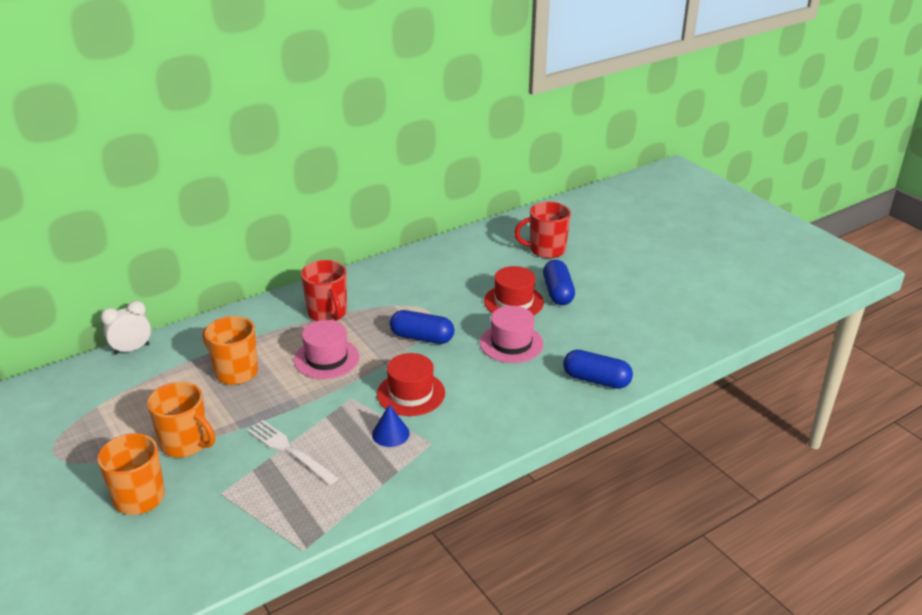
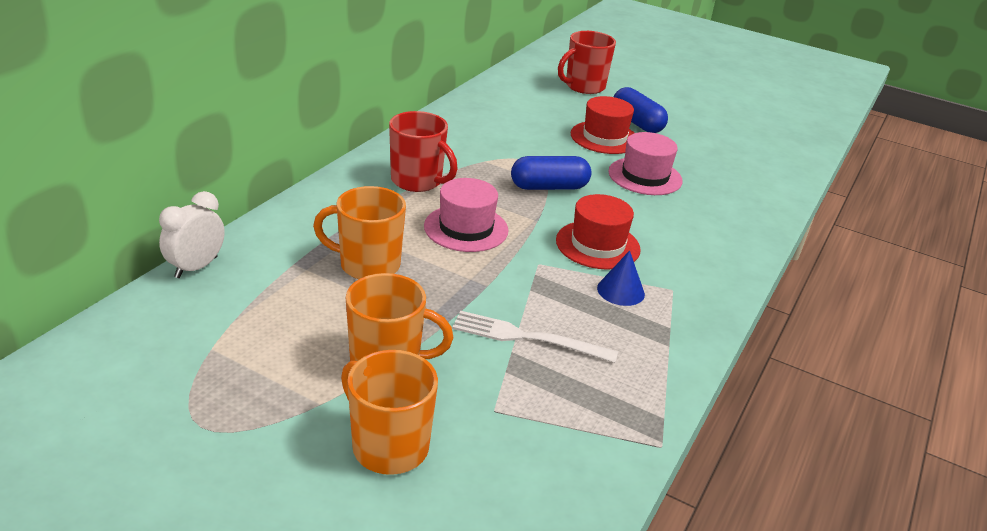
camera: 30 degrees left, 0 degrees up
(596, 380) = (759, 194): blue capsule -> none

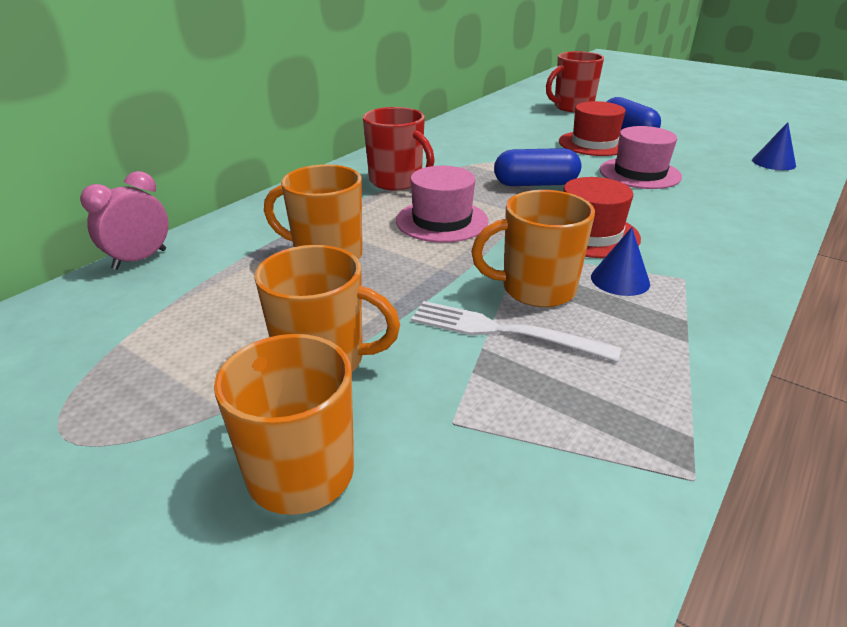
camera: 10 degrees right, 0 degrees up
(196, 267) = (140, 259): white clock -> pink clock
(552, 300) = (536, 289): none -> orange mug
(766, 166) = (773, 162): none -> blue cone

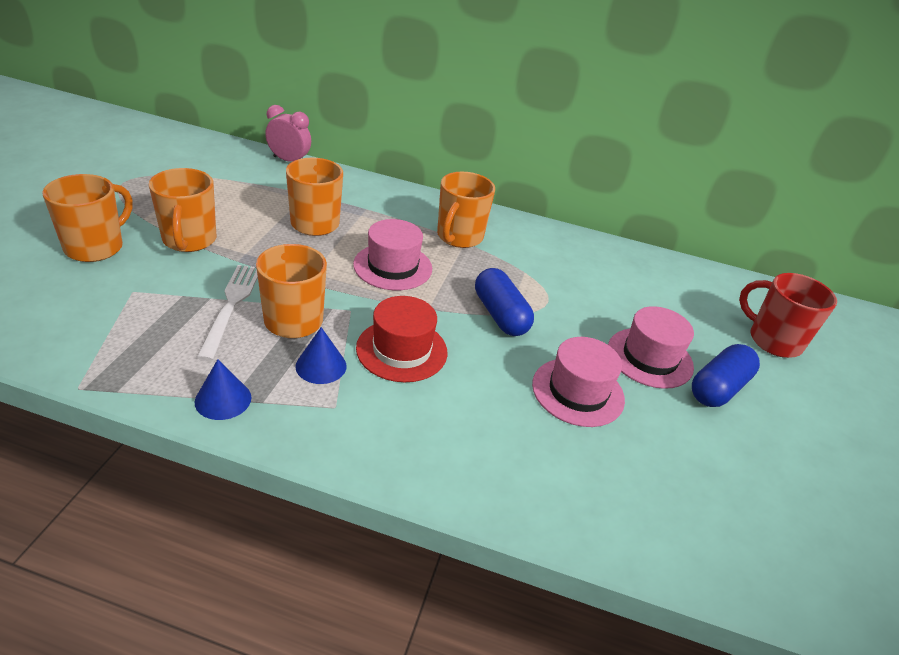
camera: 65 degrees right, 5 degrees up
(397, 181) = (459, 237): red mug -> orange mug
(594, 143) = (650, 357): red hat -> pink hat
(773, 162) = (710, 533): blue cone -> blue cone (223, 399)

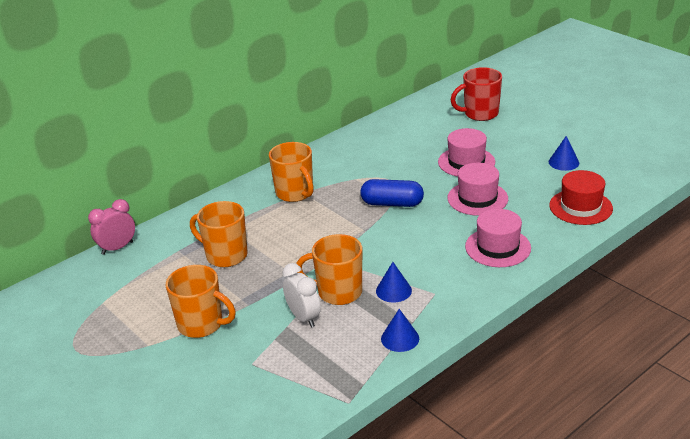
camera: 50 degrees left, 5 degrees down
(96, 247) = (174, 377): orange mug -> none
(231, 306) = (303, 317): white fork -> white clock
(393, 266) = (309, 233): pink hat -> pink hat (498, 247)
(401, 350) = (400, 253): red hat -> red hat (580, 207)
(718, 388) = (504, 149): blue capsule -> none
(756, 467) = (563, 162): none -> blue cone

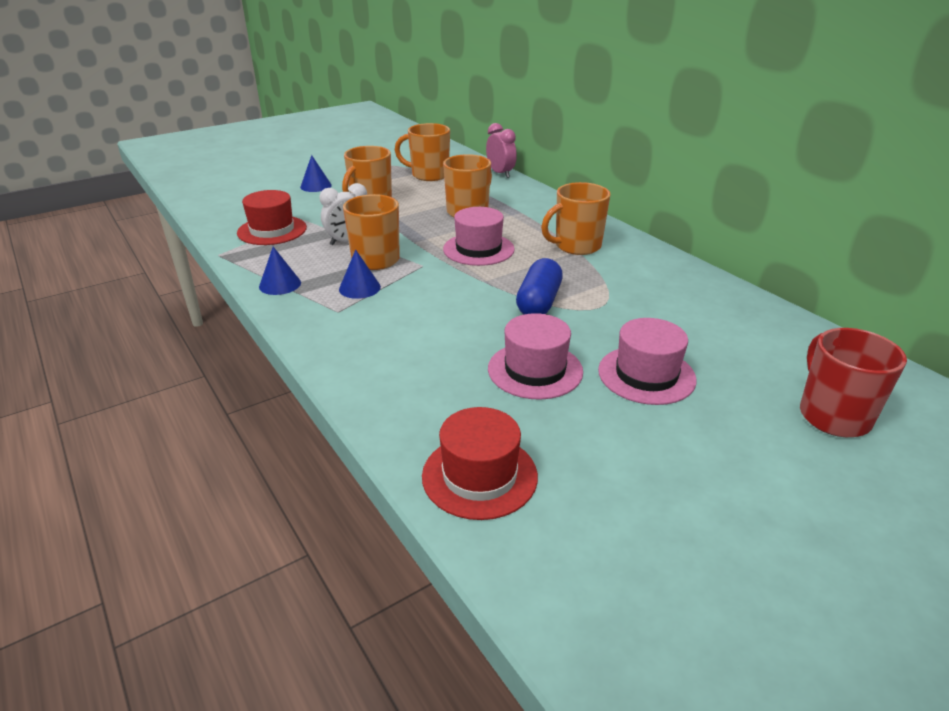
camera: 95 degrees right, 0 degrees up
(117, 297) = (428, 175): none -> orange mug
(283, 380) = (272, 230): none -> red hat
(498, 247) = (404, 369): pink hat -> pink hat (478, 249)
(563, 162) = (642, 490): blue cone -> blue cone (316, 186)

